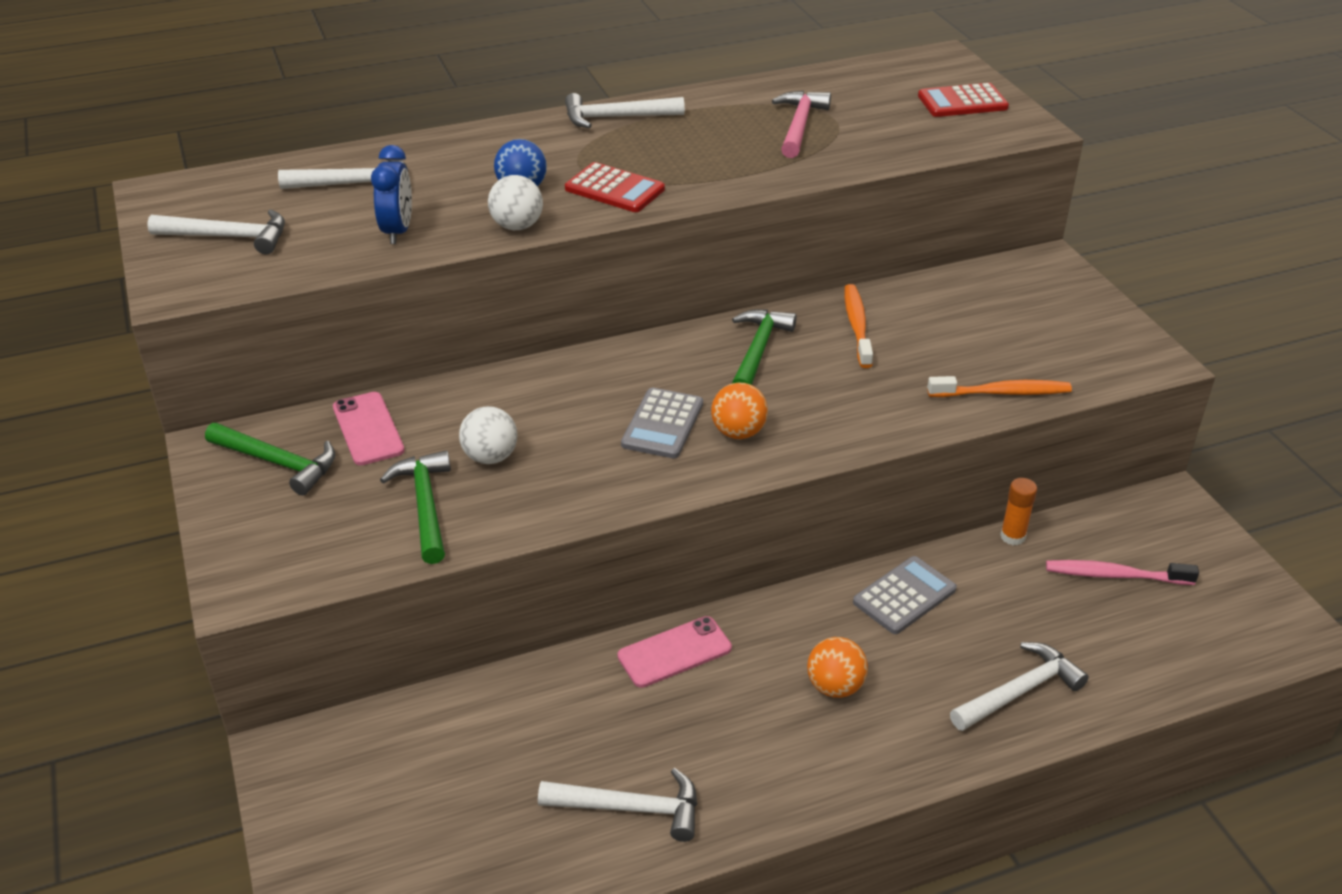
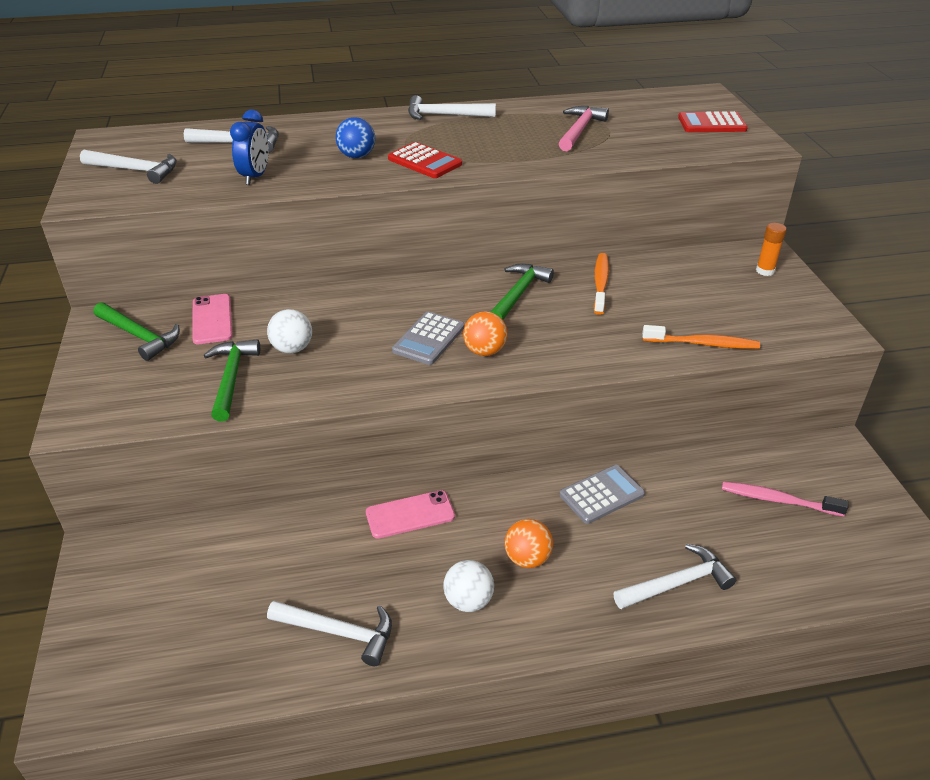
camera: 10 degrees right, 0 degrees up
(517, 226) = (343, 180): white ball -> white ball (468, 601)
(1012, 536) = (700, 459): orange glue stick -> orange glue stick (765, 271)

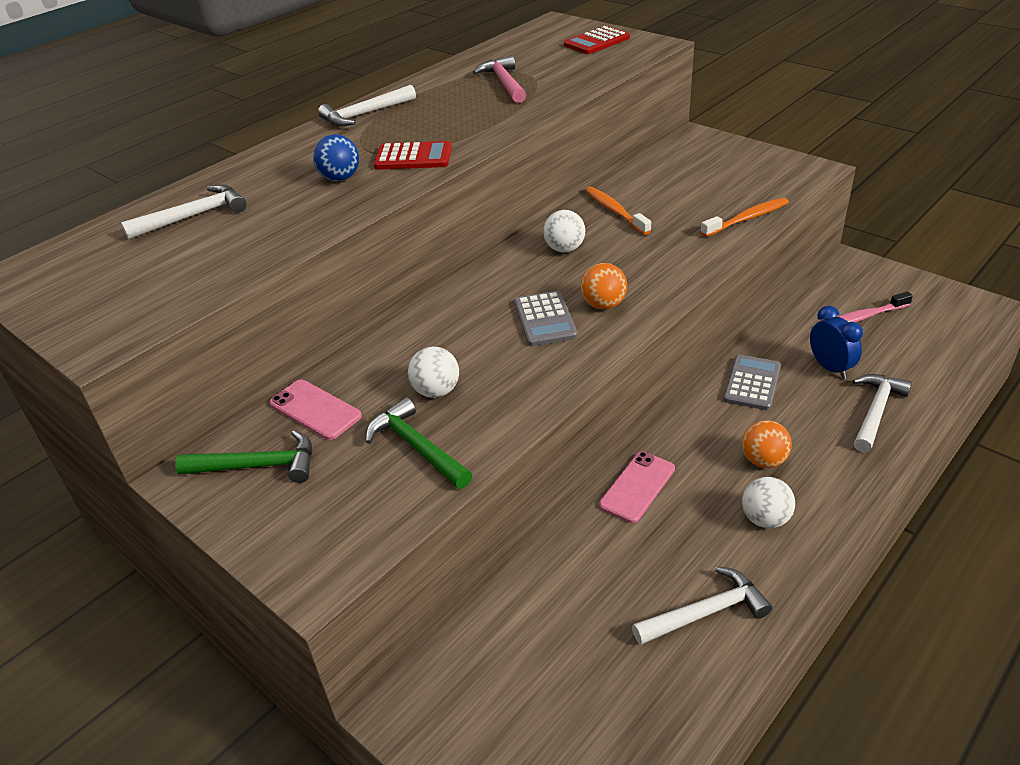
camera: 35 degrees left, 0 degrees up
(135, 170) = (112, 288): white hammer -> none
(255, 176) = (266, 236): blue clock -> blue clock (830, 368)
(518, 294) = (564, 249): green hammer -> white ball
(765, 271) = (713, 149): orange glue stick -> none

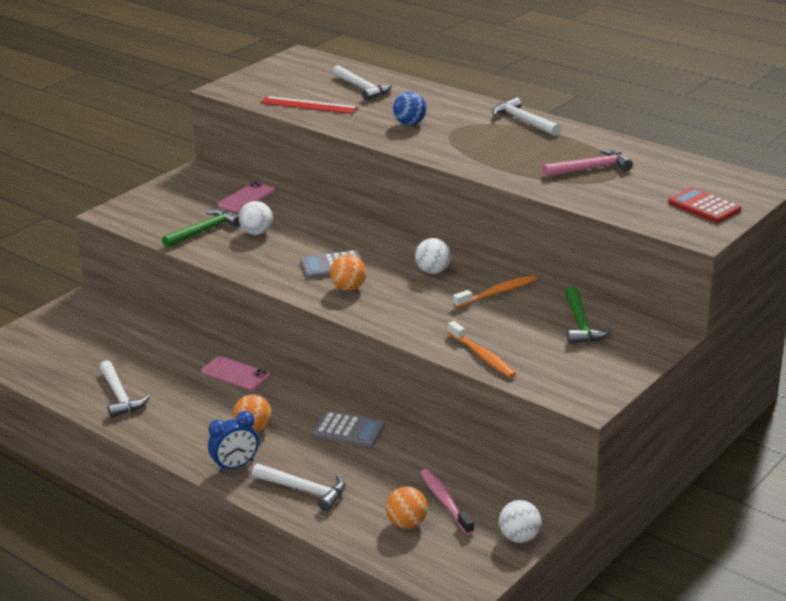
camera: 85 degrees right, 10 degrees down
(230, 256) = (308, 105): none -> red ruler
(257, 466) = (200, 188): green hammer -> green hammer (581, 324)
(413, 157) = (441, 144): red calculator -> none
(765, 519) = (193, 424): white ball -> white ball (519, 538)
(830, 368) = (367, 474): blue clock -> blue clock (235, 466)
(906, 340) = (407, 523): none -> orange ball

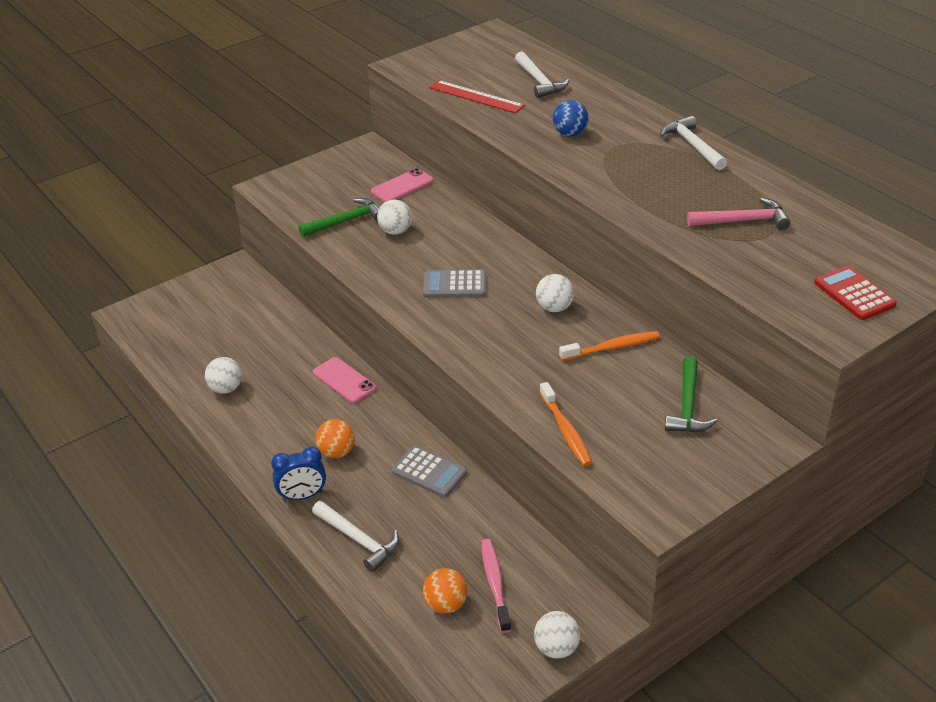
camera: 15 degrees right, 10 degrees up
(120, 396) = (226, 388): white hammer -> white ball
(348, 288) = (460, 316): orange ball -> none

